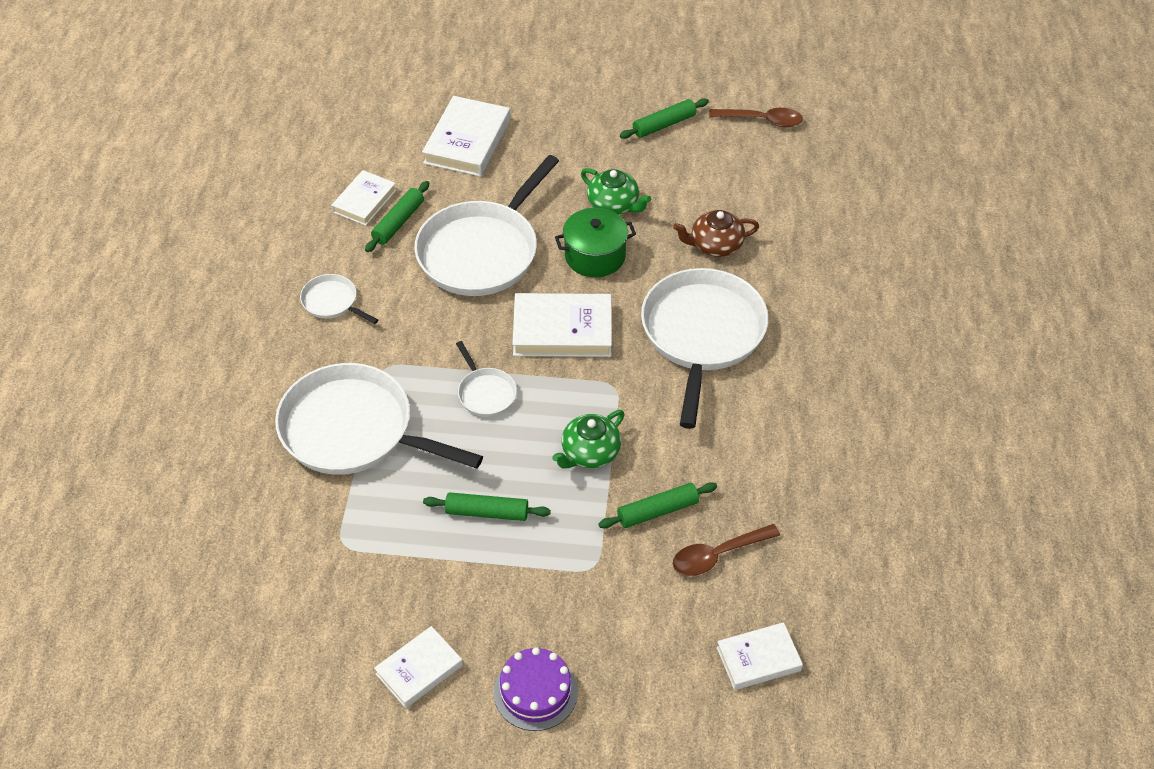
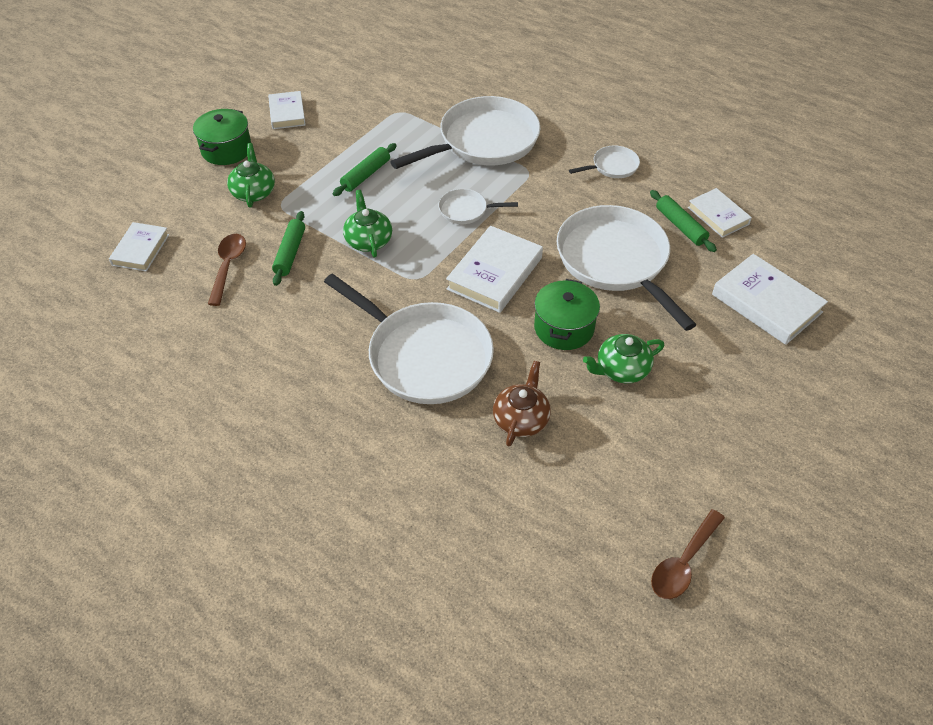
camera: 120 degrees right, 0 degrees up
(535, 692) = (226, 150): purple cake -> green pot
(590, 608) = (253, 192): none -> green teapot
(664, 124) = (720, 465): green rolling pin -> none

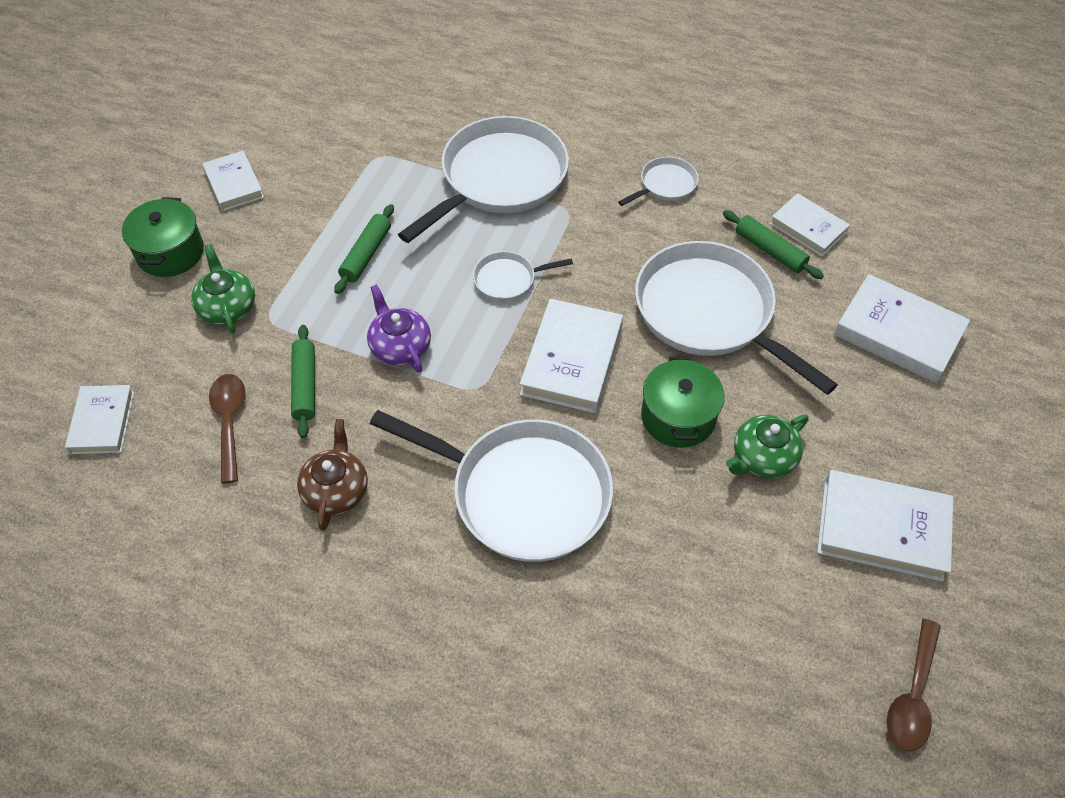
camera: 15 degrees left, 5 degrees up
(368, 240) = (400, 346): green teapot -> purple teapot
(521, 419) = (667, 552): brown teapot -> brown teapot (336, 490)
(701, 439) = (882, 529): none -> white book

